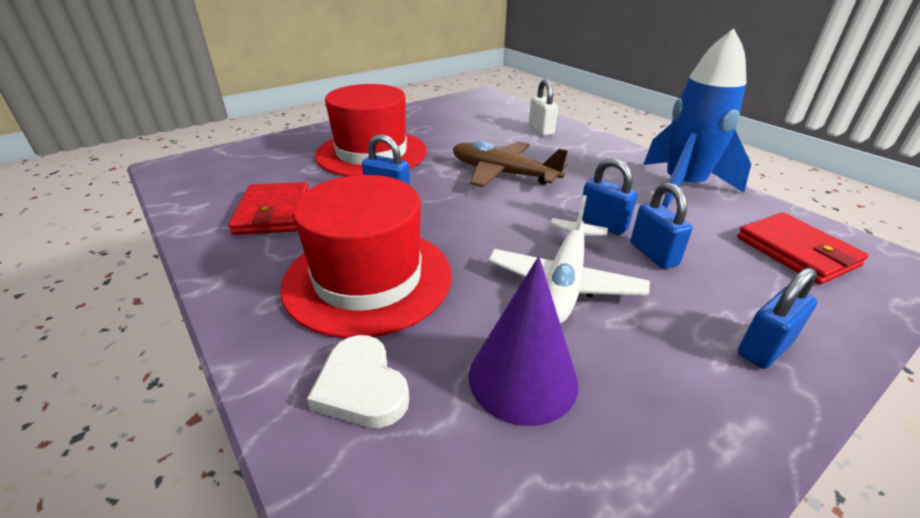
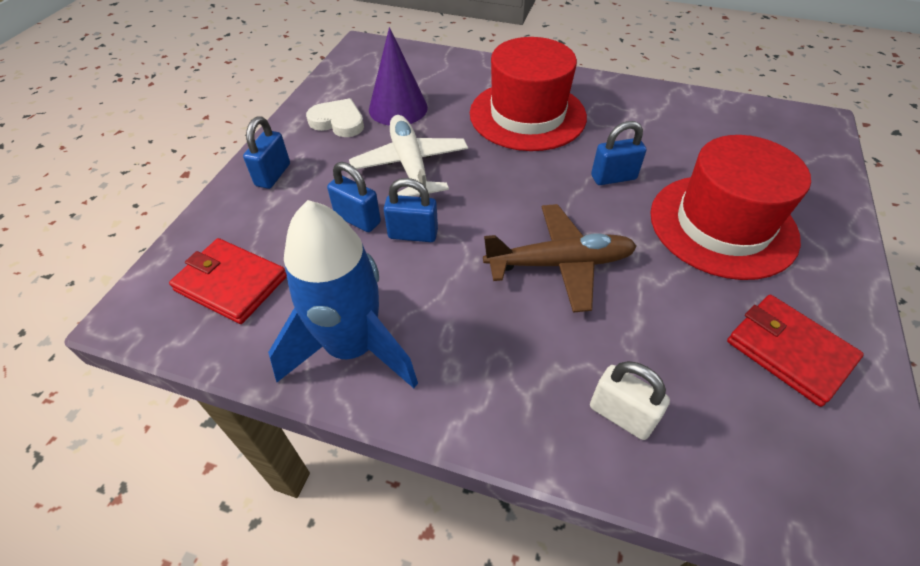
camera: 145 degrees right, 15 degrees up
(273, 212) = (660, 124): red wallet -> red wallet (789, 351)
(361, 387) = (464, 78): white heart -> white heart (338, 122)

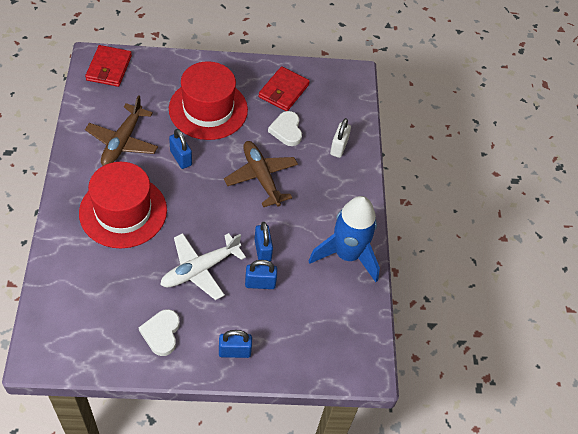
camera: 115 degrees left, 5 degrees up
(231, 283) = (331, 330): red wallet -> red wallet (109, 68)
(357, 219) = (260, 283): blue padlock -> blue padlock turned 75 degrees clockwise
(398, 108) = (133, 297): purple cone -> none
(649, 128) = (122, 142): none -> brown plane
(672, 328) = (286, 130): none -> white heart

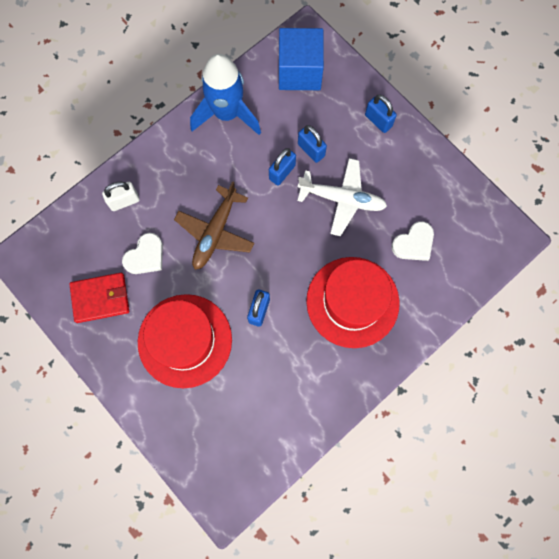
camera: 125 degrees left, 20 degrees up
(109, 68) = (223, 477): red wallet -> none
(122, 142) = (290, 374): brown plane -> none
(161, 333) = (415, 177): white heart -> white heart (413, 243)
(335, 334) = (299, 71): none -> blue cube

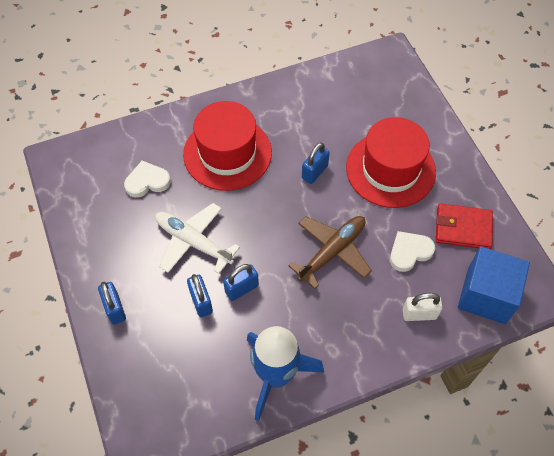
camera: 160 degrees left, 15 degrees down
(299, 71) = (171, 399): blue cube -> blue cube (486, 295)

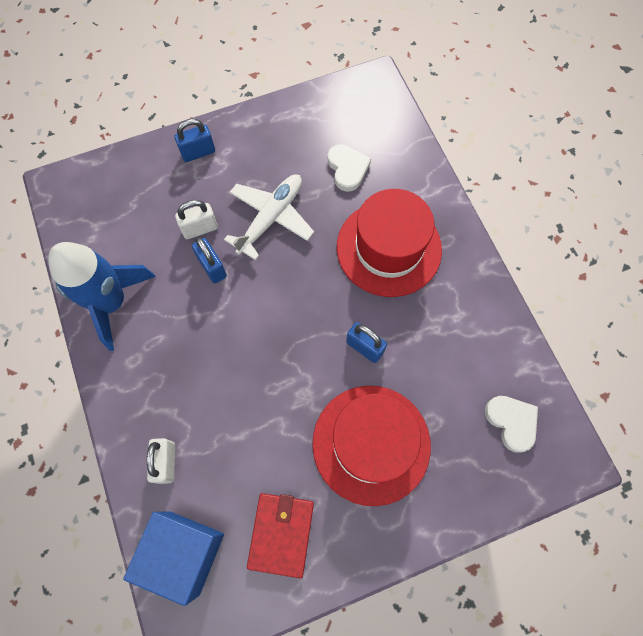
camera: 90 degrees right, 10 degrees up
(201, 302) = (200, 229): blue padlock -> white padlock
(332, 252) = (253, 364): brown plane -> none
(409, 252) = (249, 458): white heart -> white heart (511, 422)

